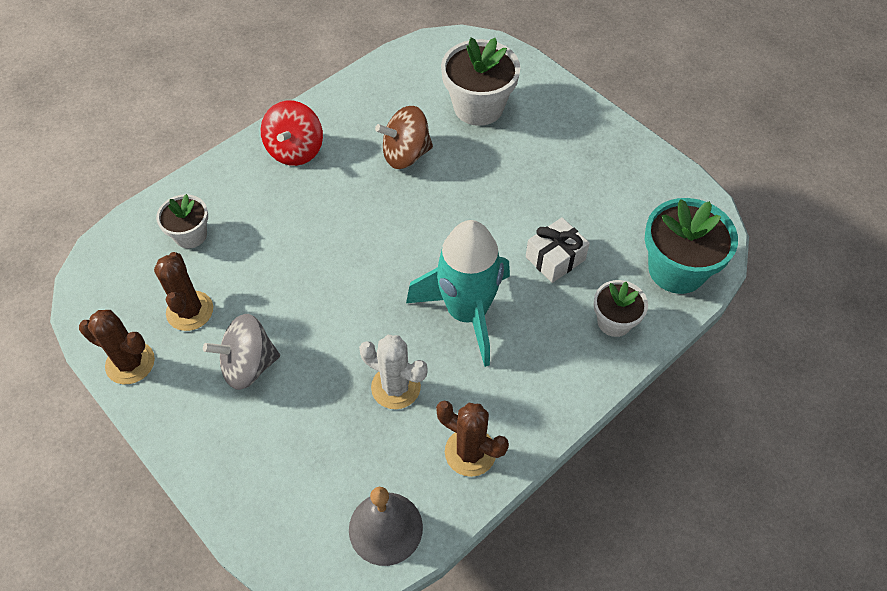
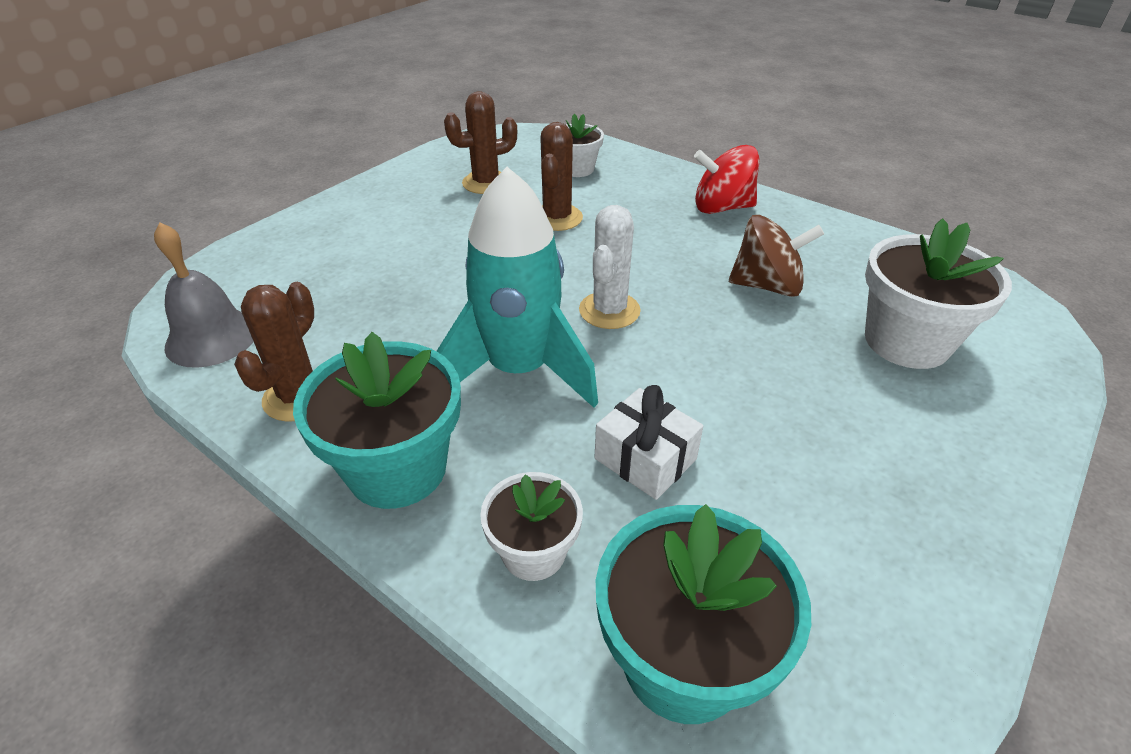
camera: 80 degrees right, 15 degrees down
(130, 363) = (424, 165): brown cactus -> brown cactus (557, 218)
(249, 365) = (425, 223): grey spinning top -> none
(396, 387) = (399, 322): white cactus -> white cactus (609, 310)
(406, 154) = (767, 286): brown spinning top -> brown spinning top turned 120 degrees clockwise
(547, 388) = (397, 469): none -> turquoise flower pot

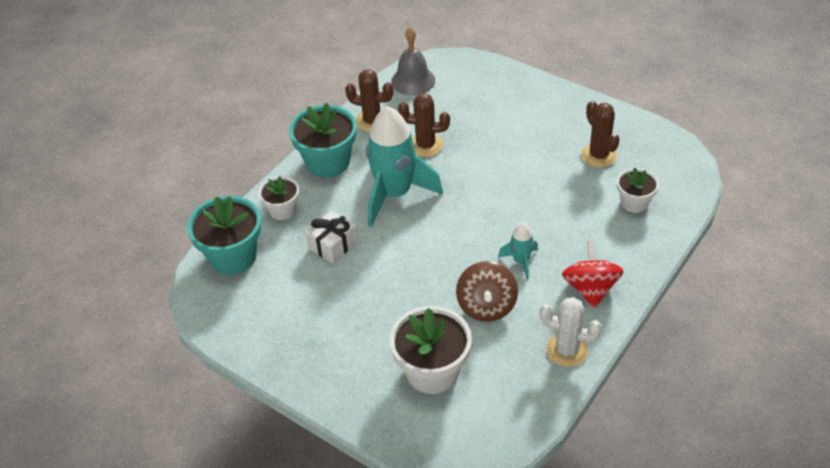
camera: 90 degrees right, 5 degrees up
(557, 218) = (556, 197): brown cactus -> brown cactus (425, 145)
(609, 310) = (451, 228): white cactus -> white cactus (567, 350)
(678, 253) = (521, 261): none -> turquoise rocket

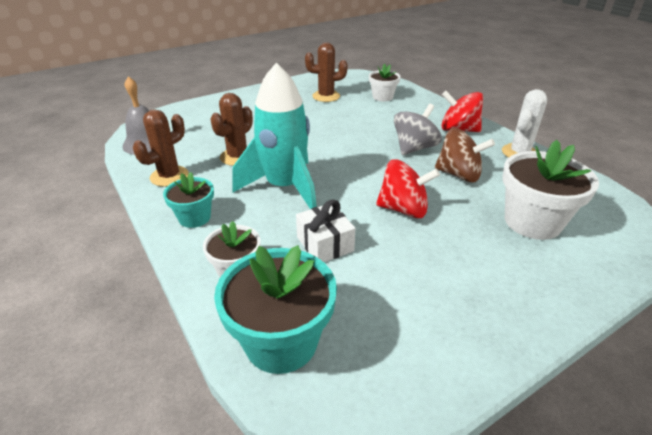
camera: 70 degrees left, 10 degrees down
(328, 162) = (194, 218): turquoise flower pot -> turquoise flower pot, size x0.58
(404, 279) = (403, 209): none -> red spinning top
(521, 261) = (414, 148): turquoise rocket -> grey spinning top

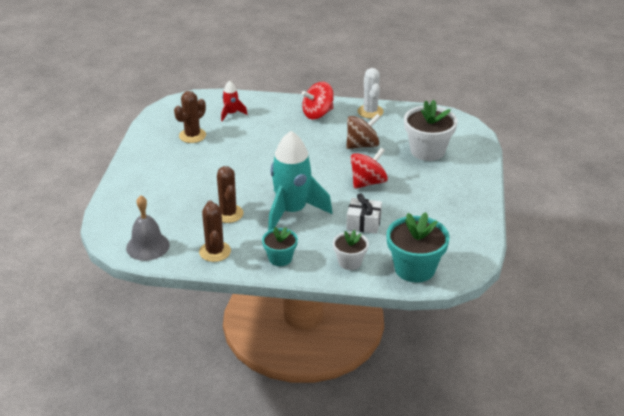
camera: 50 degrees left, 0 degrees up
(382, 97) = (231, 114): white flower pot -> red rocket
(414, 148) = (315, 142): grey spinning top -> none

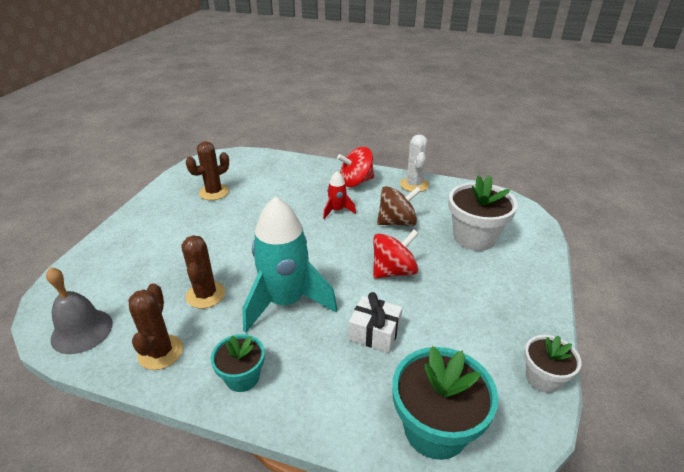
camera: 10 degrees right, 0 degrees up
(231, 114) = (265, 173): red rocket -> red rocket (337, 210)
(350, 262) = (339, 399): white flower pot -> white flower pot (543, 378)

